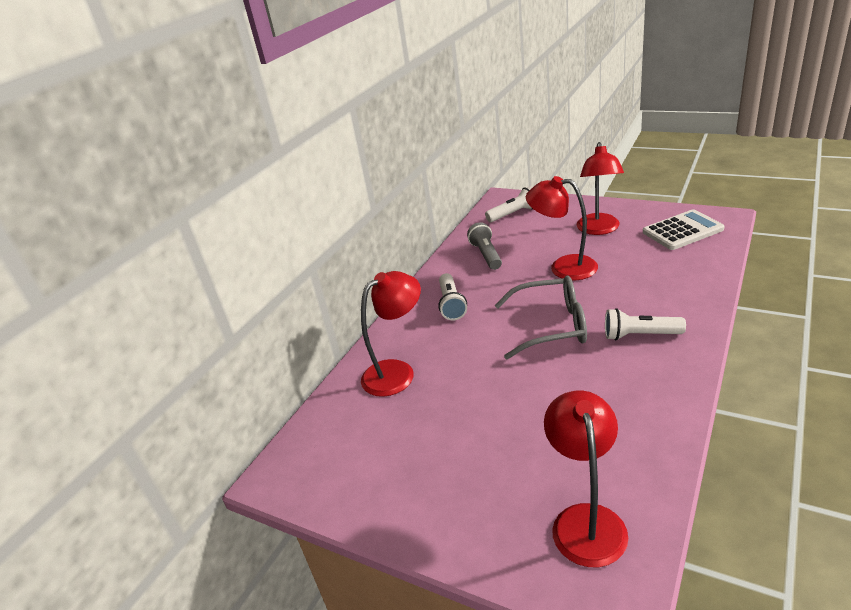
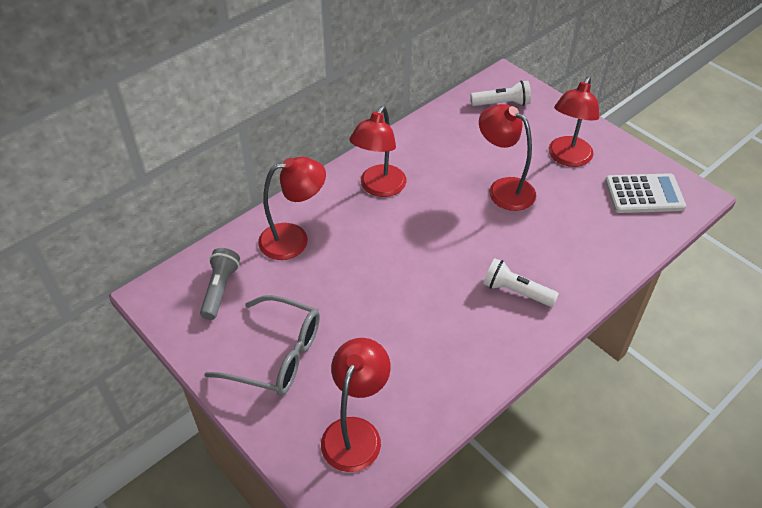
camera: 15 degrees right, 15 degrees up
(451, 304) = (379, 188): white flashlight -> red lamp
(486, 255) = (444, 144): grey flashlight -> grey flashlight (220, 289)
(550, 326) = (447, 248): grey glasses -> grey glasses (276, 355)

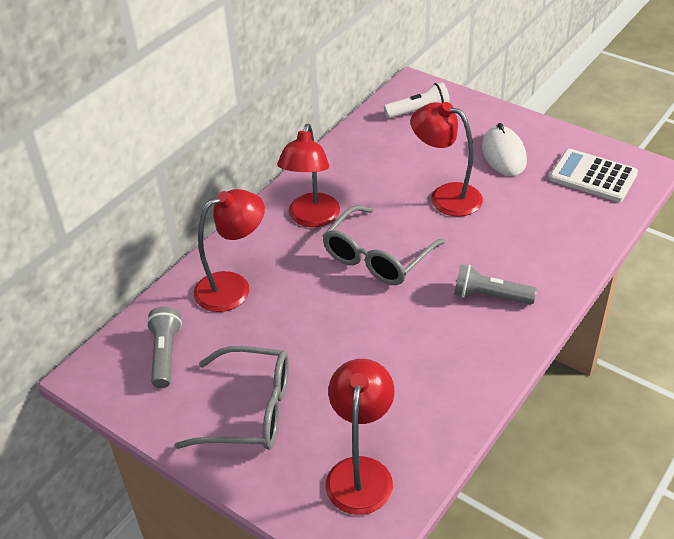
camera: 10 degrees left, 5 degrees down
(427, 235) = (378, 256): none -> grey glasses
(516, 291) = (489, 296): white flashlight -> grey flashlight
(567, 158) = (503, 154): red lamp -> white mouse
(644, 194) = (593, 176): white calculator -> white calculator turned 135 degrees counterclockwise

